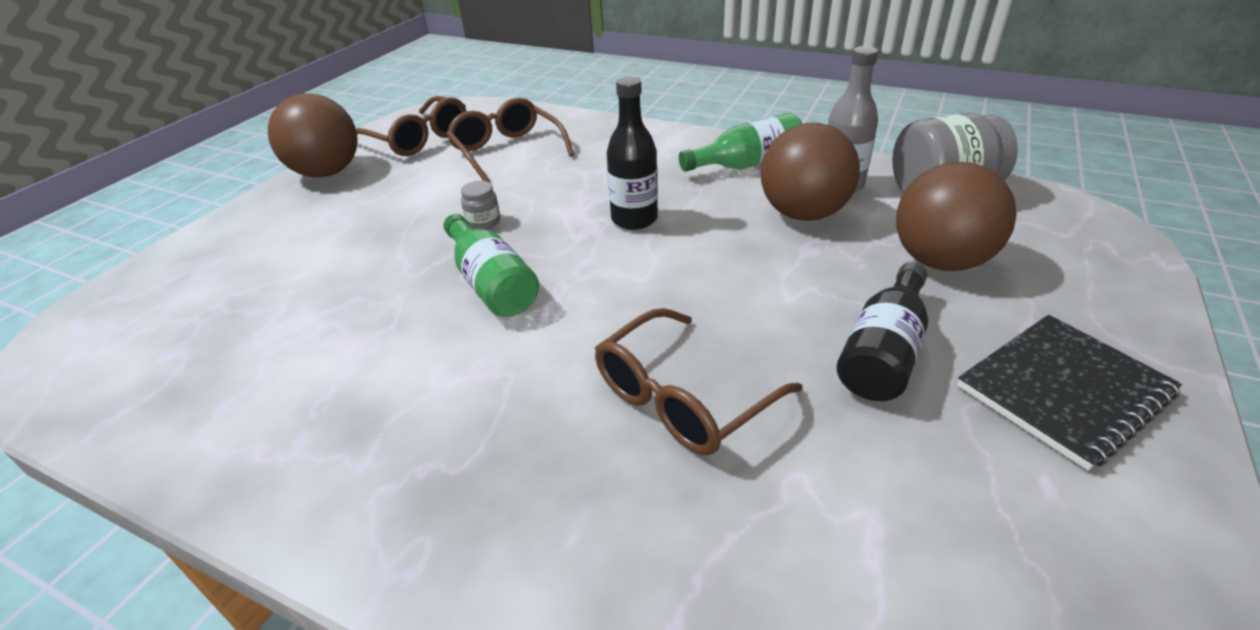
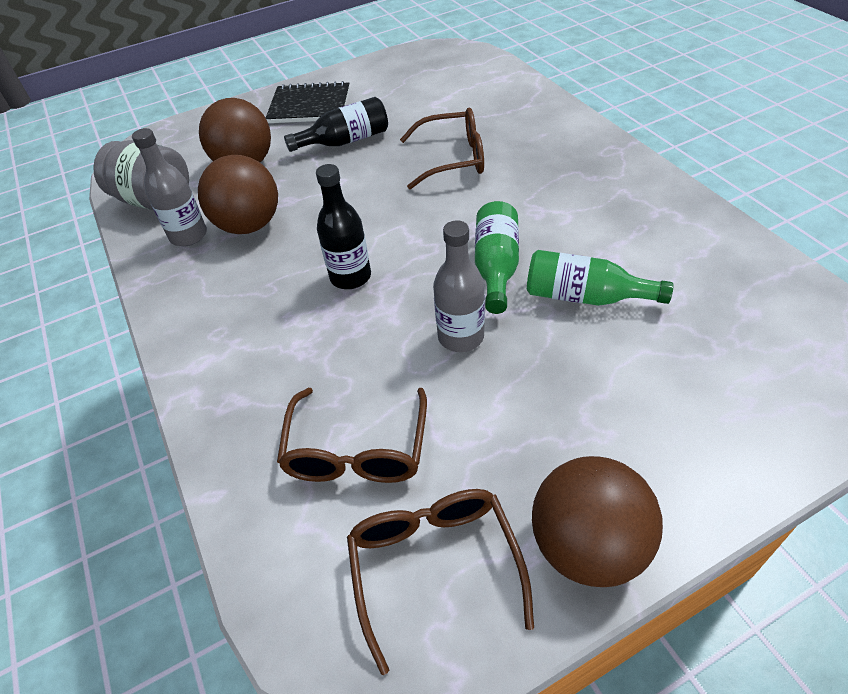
camera: 140 degrees left, 10 degrees up
(483, 222) = (461, 337): grey jar -> grey bottle
(747, 164) = (202, 291): green bottle -> green bottle (584, 296)

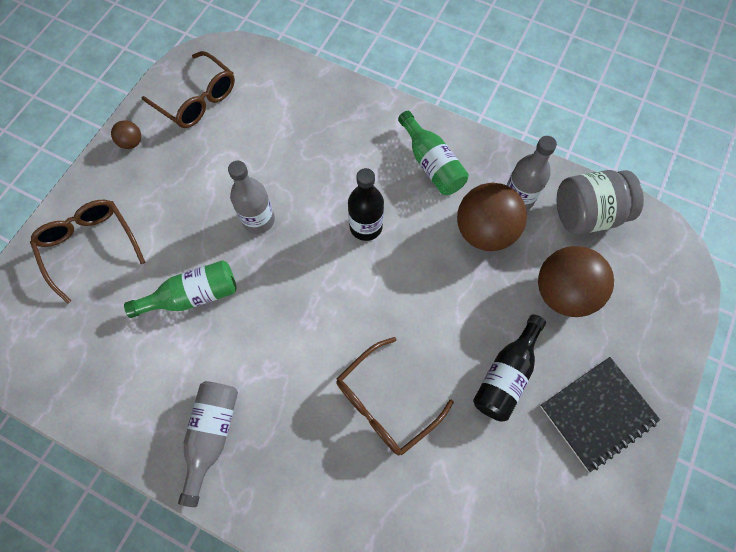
camera: 140 degrees right, 20 degrees up
(357, 451) = (270, 125): brown glasses -> brown glasses (90, 246)
(496, 267) = (269, 290): green bottle -> green bottle (431, 164)
(587, 545) = (131, 142): brown ball -> brown ball, size x0.45
(618, 191) = (212, 435): none -> grey bottle

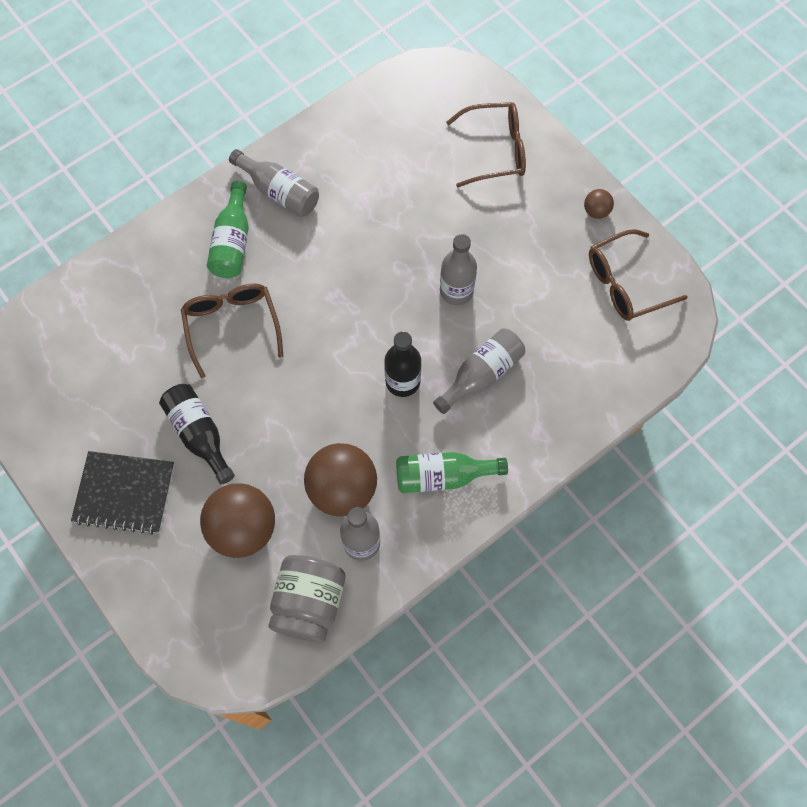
camera: 115 degrees right, 0 degrees up
(193, 295) = (406, 215): green bottle -> green bottle (232, 242)
(329, 170) = (481, 374): none -> grey bottle
(597, 413) = (124, 493): black notebook -> black notebook turned 75 degrees counterclockwise

